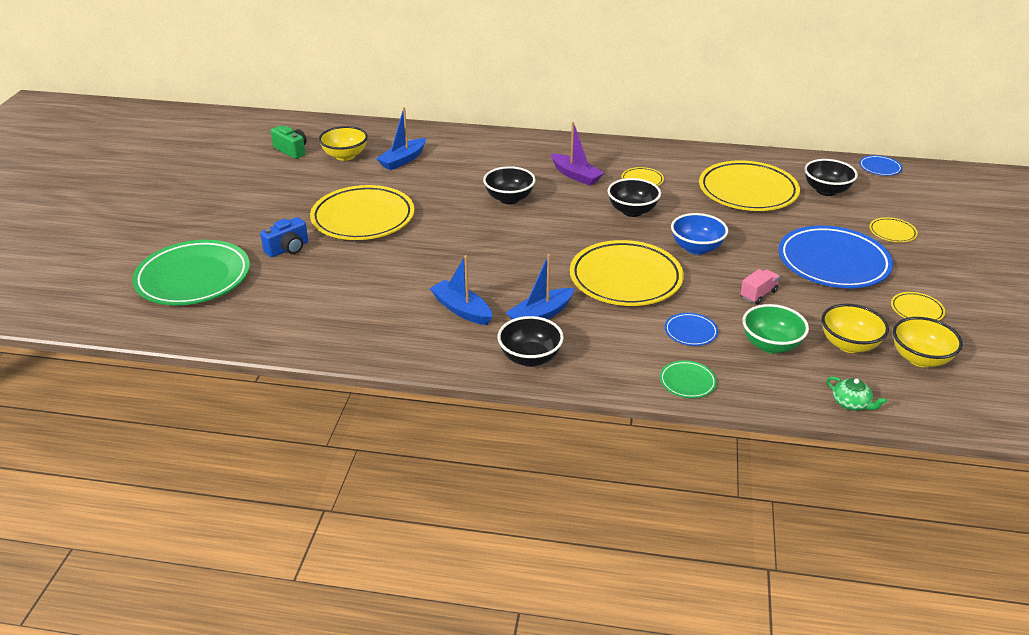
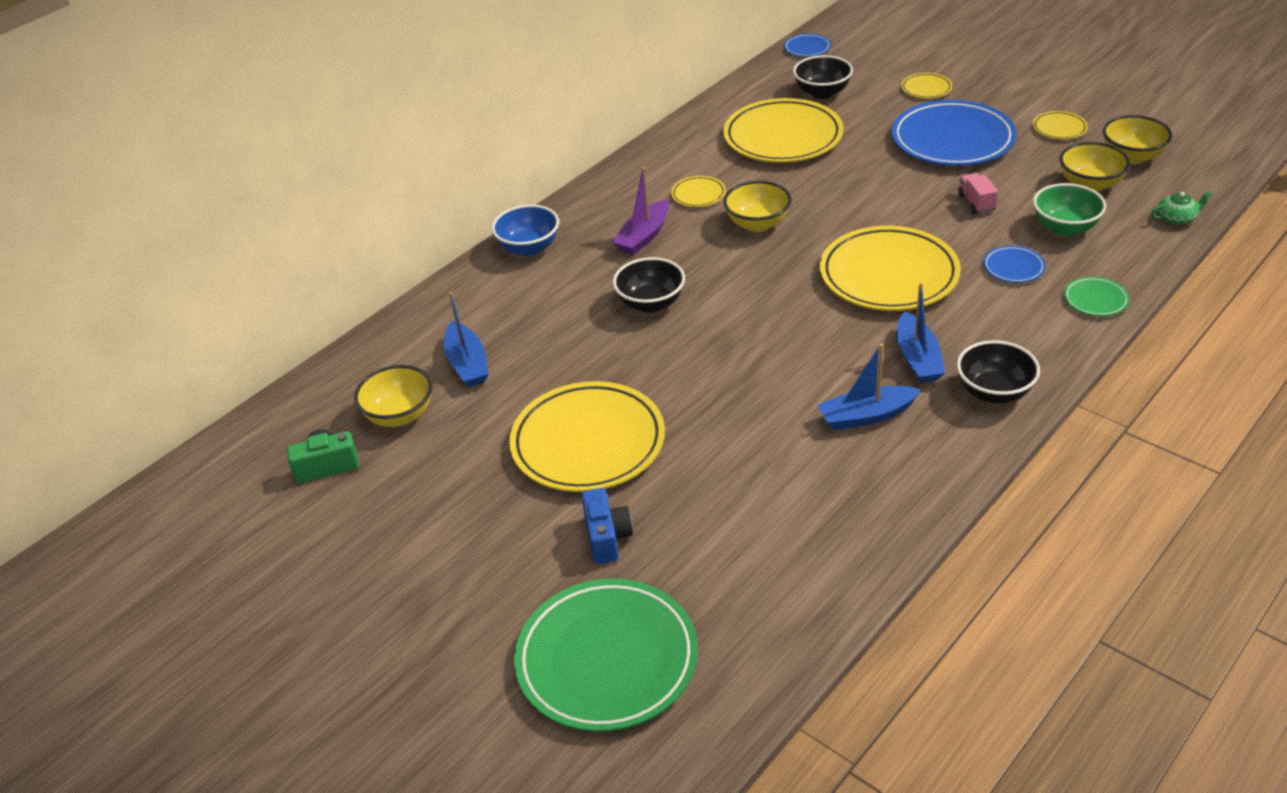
camera: 55 degrees left, 5 degrees up
(576, 175) = (644, 236): purple boat -> purple boat turned 135 degrees clockwise
(632, 211) = (757, 224): black bowl -> yellow bowl
(696, 248) = (865, 209): blue bowl -> blue bowl (529, 248)

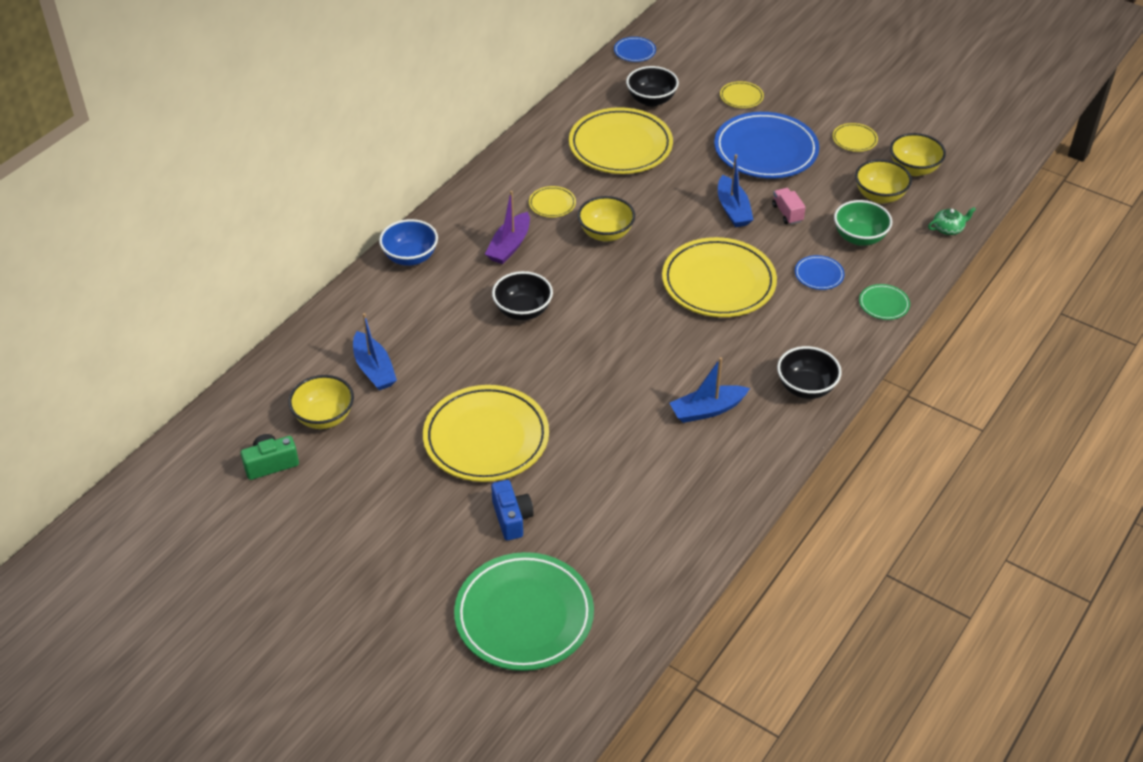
camera: 10 degrees left, 5 degrees up
(917, 358) = (745, 359): blue boat -> blue boat (733, 209)

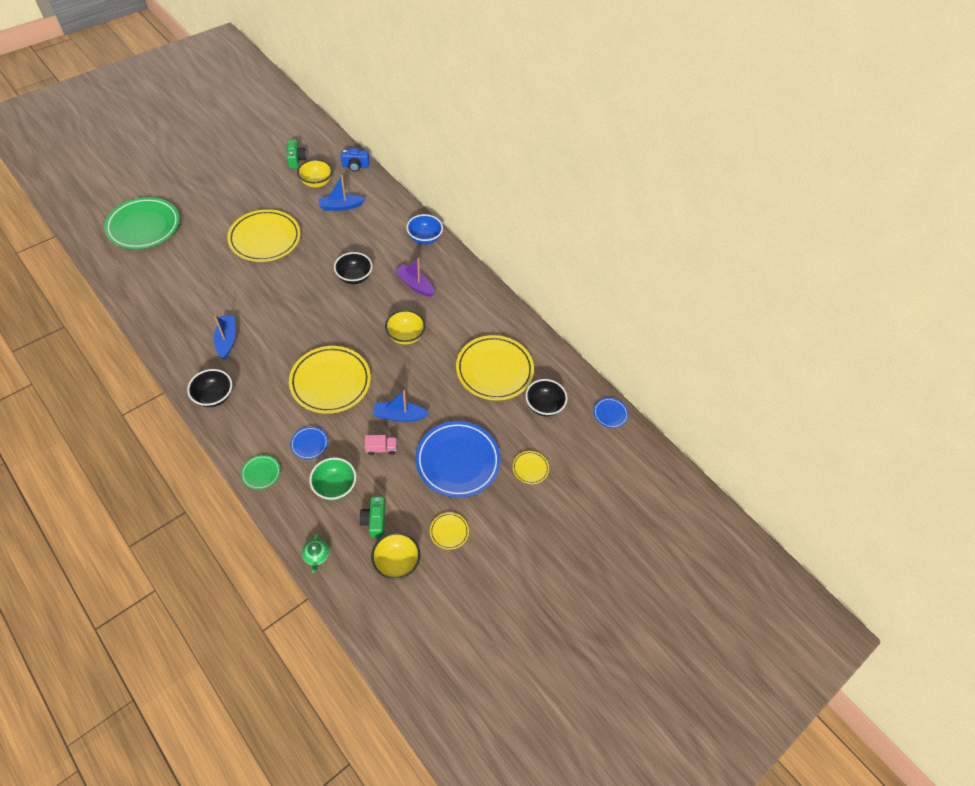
camera: 100 degrees right, 10 degrees up
(512, 518) = (205, 236): blue camera -> blue camera (355, 166)
(552, 204) = (446, 316): yellow plate -> none
(879, 196) = (374, 521): yellow bowl -> green camera

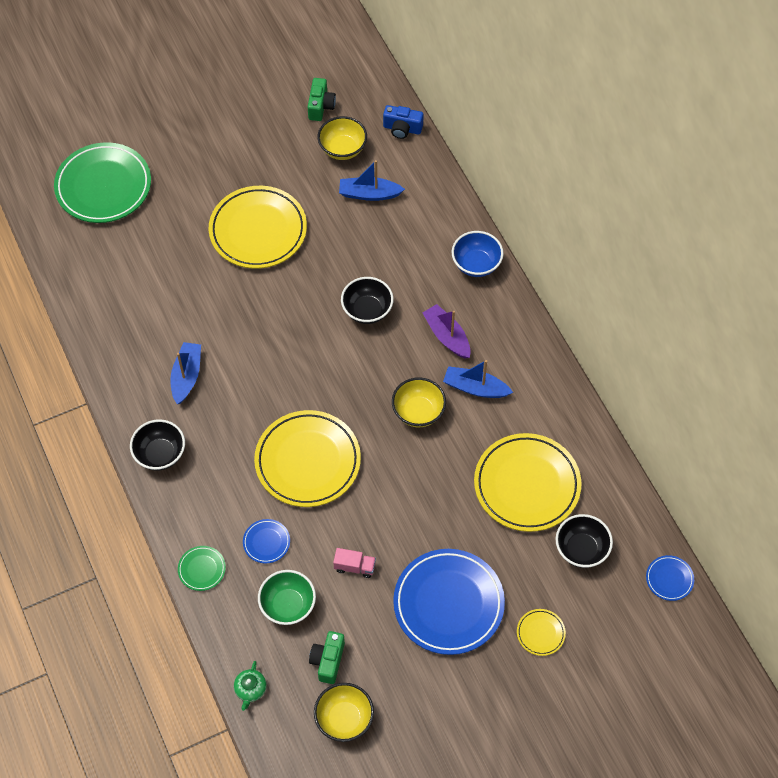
camera: 20 degrees right, 5 degrees up
(399, 416) = (387, 526): blue boat -> blue boat (475, 388)
(449, 531) = (417, 694): yellow plate -> none

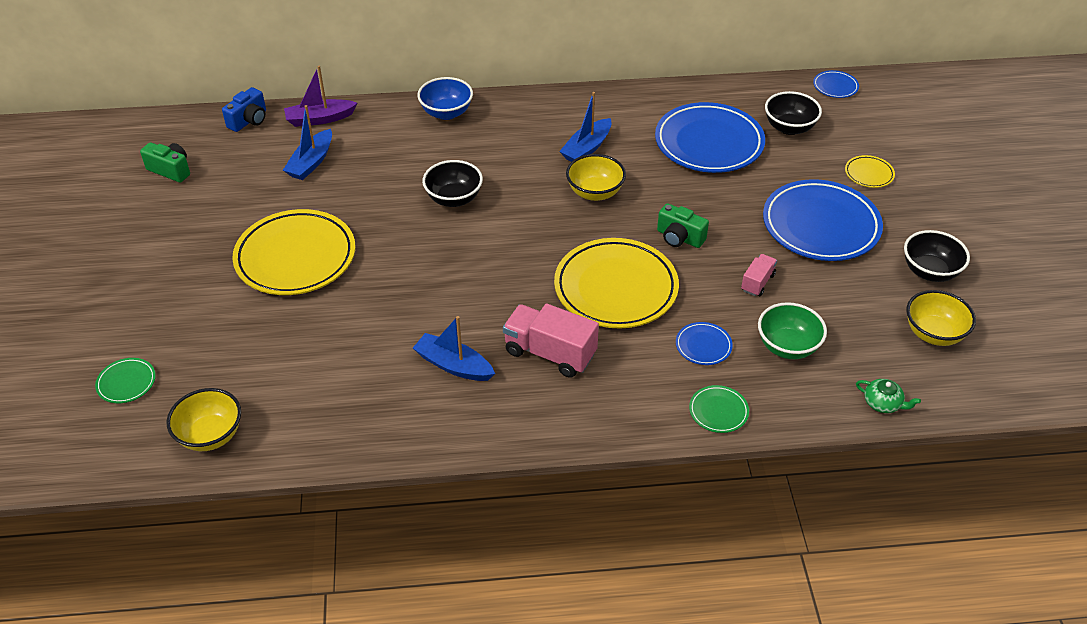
camera: 70 degrees left, 15 degrees down
(103, 186) = (126, 383): green plate -> green plate, size x0.44
(160, 454) = (548, 415): black bowl -> black bowl (930, 271)
(221, 436) = (550, 353): none -> pink truck
(328, 661) = (863, 330): green camera -> green camera (679, 238)
(342, 149) = (239, 167): yellow bowl -> yellow bowl (210, 435)
(447, 336) = (517, 152): purple boat -> purple boat (320, 119)
(527, 485) = (709, 143): yellow plate -> blue plate

